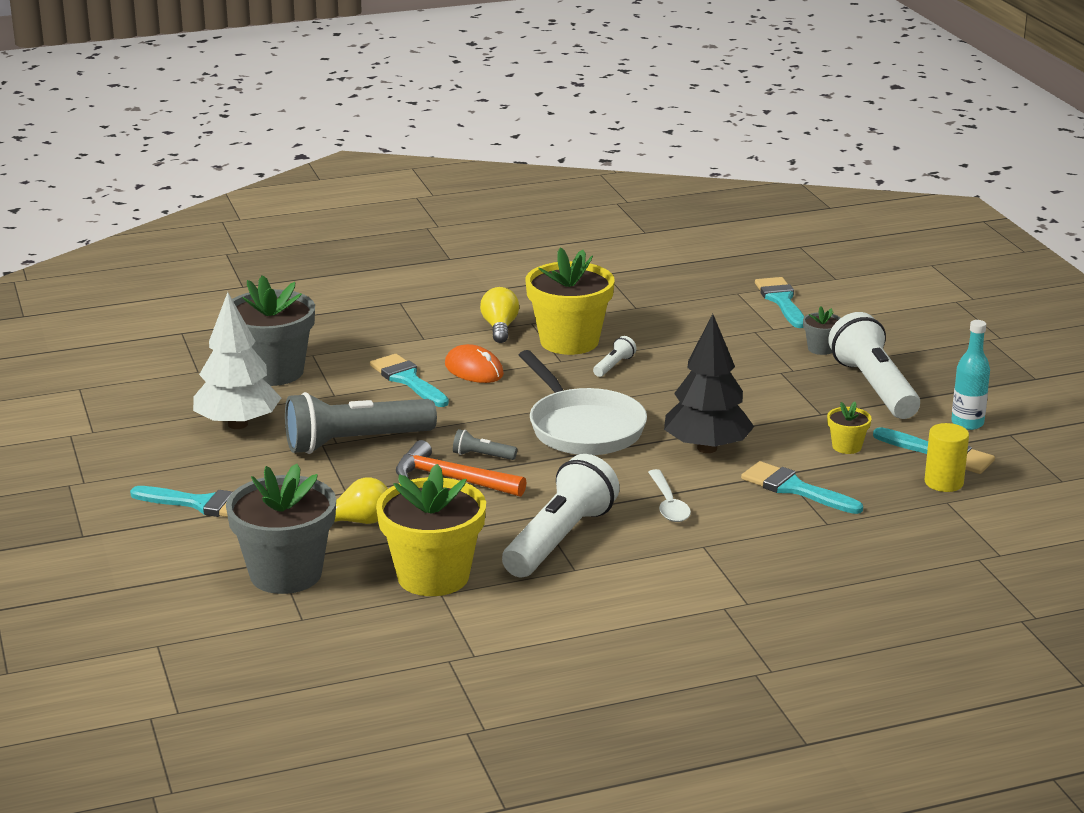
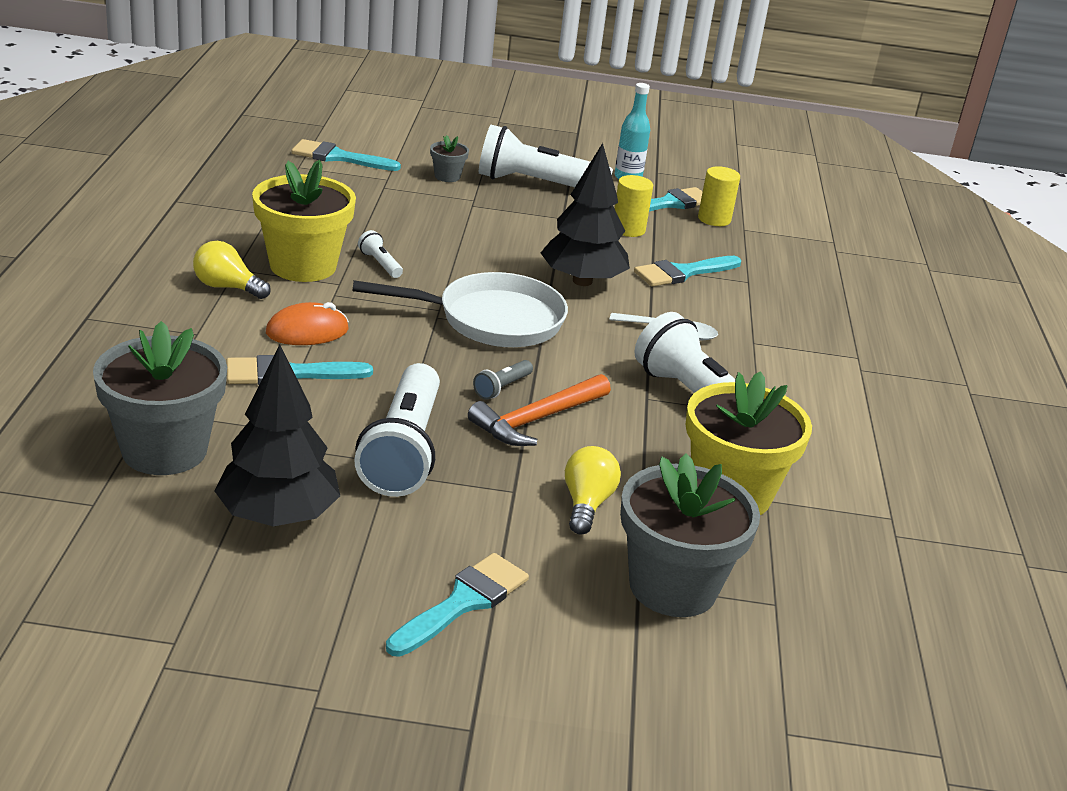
camera: 70 degrees left, 5 degrees up
(237, 424) = (278, 516): white tree -> black tree
(355, 442) = (403, 450): grey flashlight -> white flashlight
(846, 446) = (628, 229): yellow flower pot -> yellow cylinder

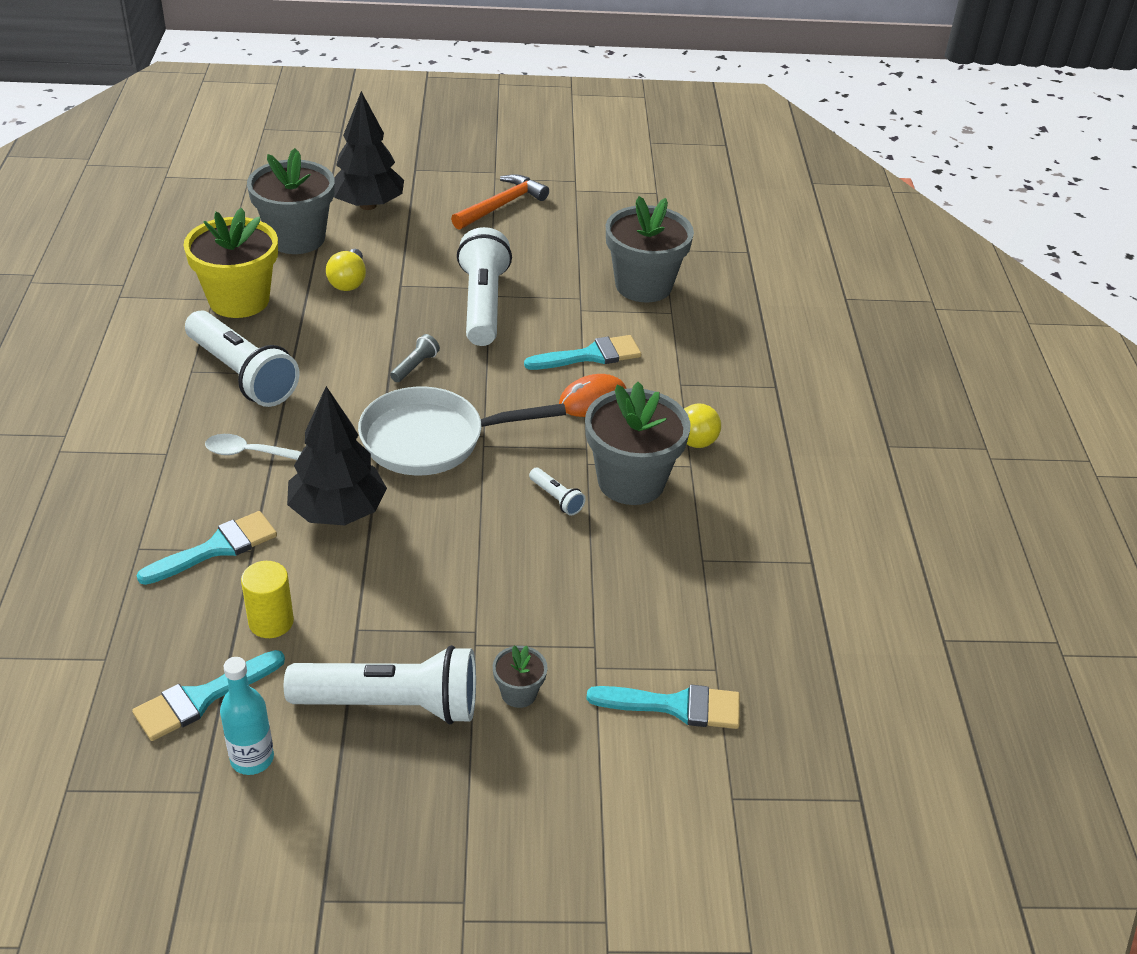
camera: 175 degrees right, 10 degrees up
(278, 516) = (551, 253): black tree -> black tree (368, 205)
(303, 266) = (631, 481): yellow flower pot -> grey flower pot
(463, 602) = (426, 219): turquoise brush -> none
(538, 419) = (384, 341): orange hammer -> orange hammer (501, 205)
(714, 219) = (142, 673): yellow cylinder -> none

